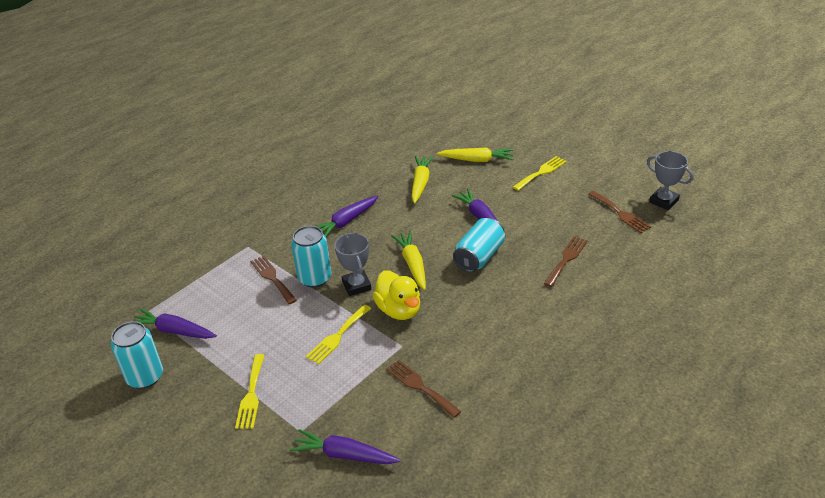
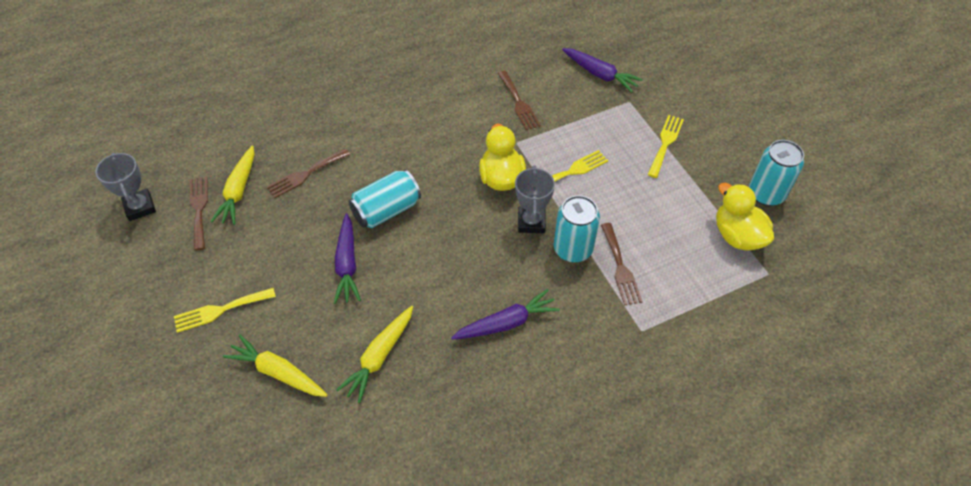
camera: 160 degrees left, 15 degrees up
(174, 331) = (737, 236): purple carrot -> yellow duck
(412, 264) = (460, 227): yellow carrot -> yellow carrot (239, 191)

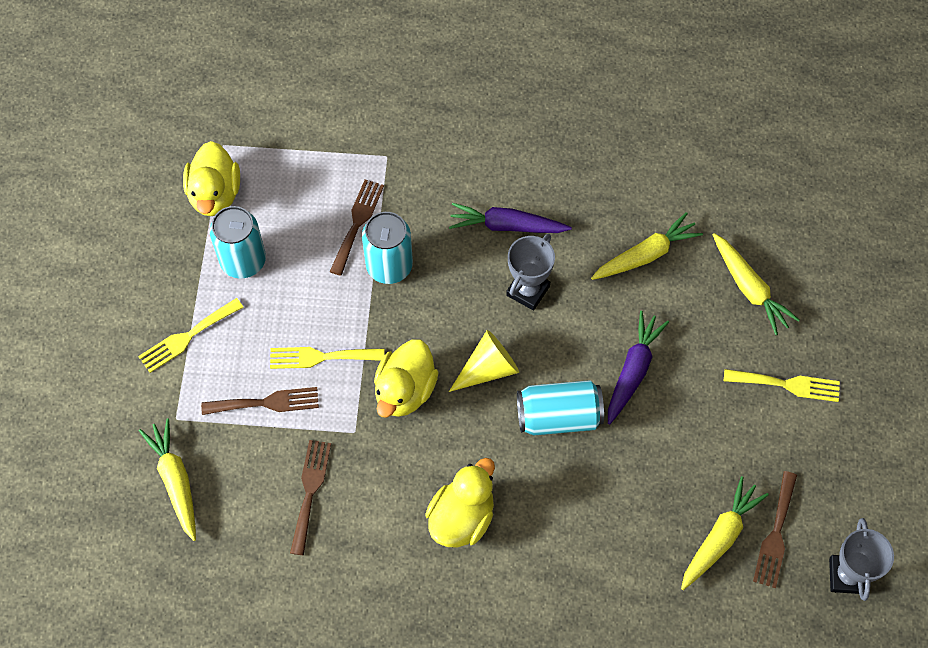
camera: 150 degrees left, 10 degrees up
(305, 174) = (630, 519): brown fork -> brown fork (266, 403)
(416, 129) = (462, 517): none -> yellow duck
(454, 217) = (488, 368): none -> yellow cone
(531, 222) = (410, 318): grey trophy -> grey trophy (528, 291)
(599, 74) = (175, 481): purple carrot -> yellow carrot
(766, 194) = (141, 221): turquoise can -> turquoise can (243, 261)

